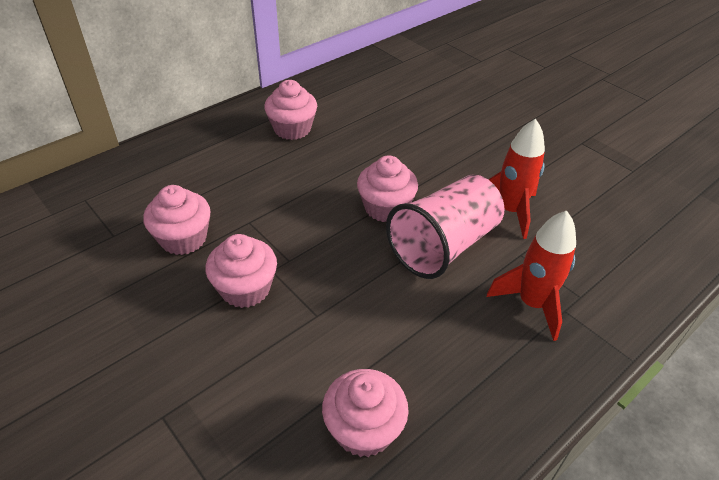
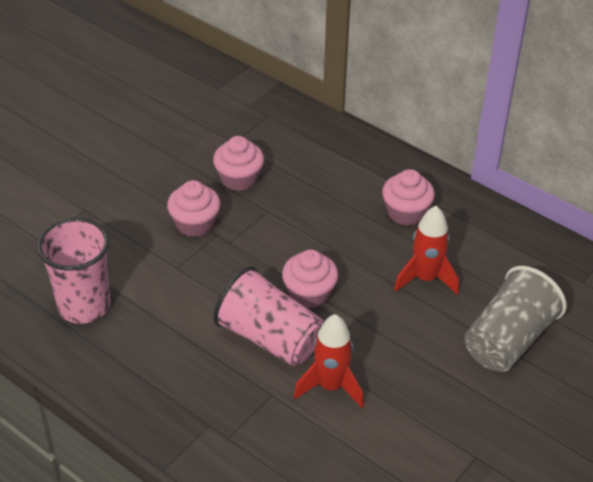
camera: 80 degrees right, 0 degrees up
(364, 429) = (84, 306): pink cupcake -> pink cup
(459, 104) = (508, 340): none -> grey cup
(532, 304) = (212, 401): red rocket -> red rocket (425, 278)

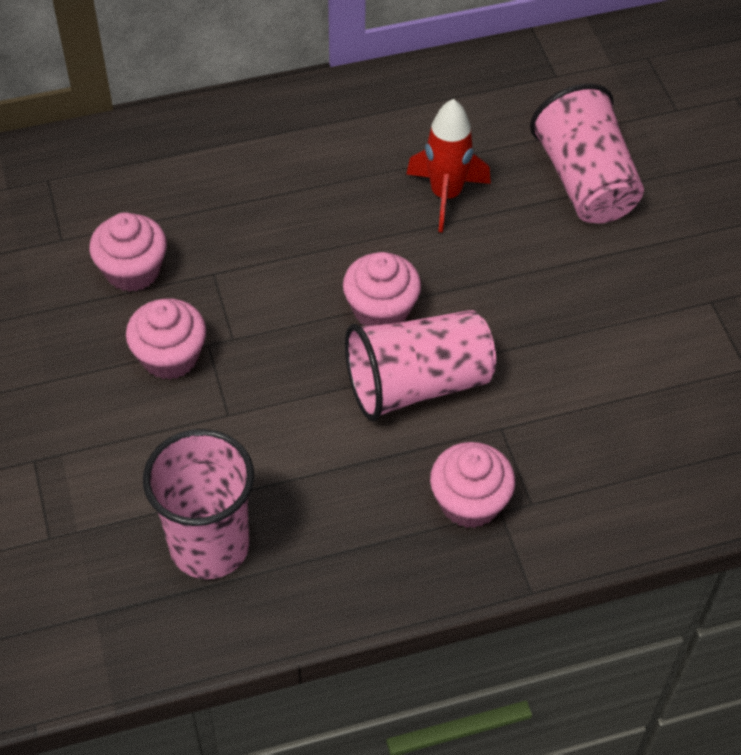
camera: 55 degrees left, 10 degrees up
(331, 386) = (531, 368): red rocket -> none
(406, 212) = (333, 152): pink cupcake -> pink cupcake (469, 502)
(508, 340) = (585, 182): grey cup -> pink cup

